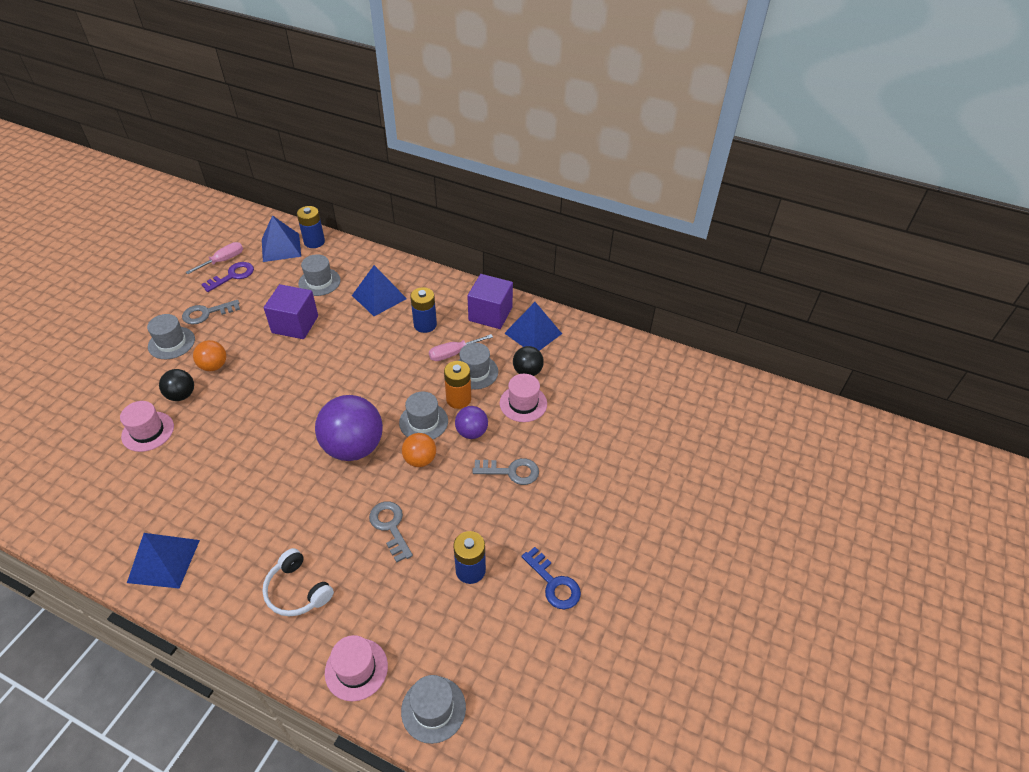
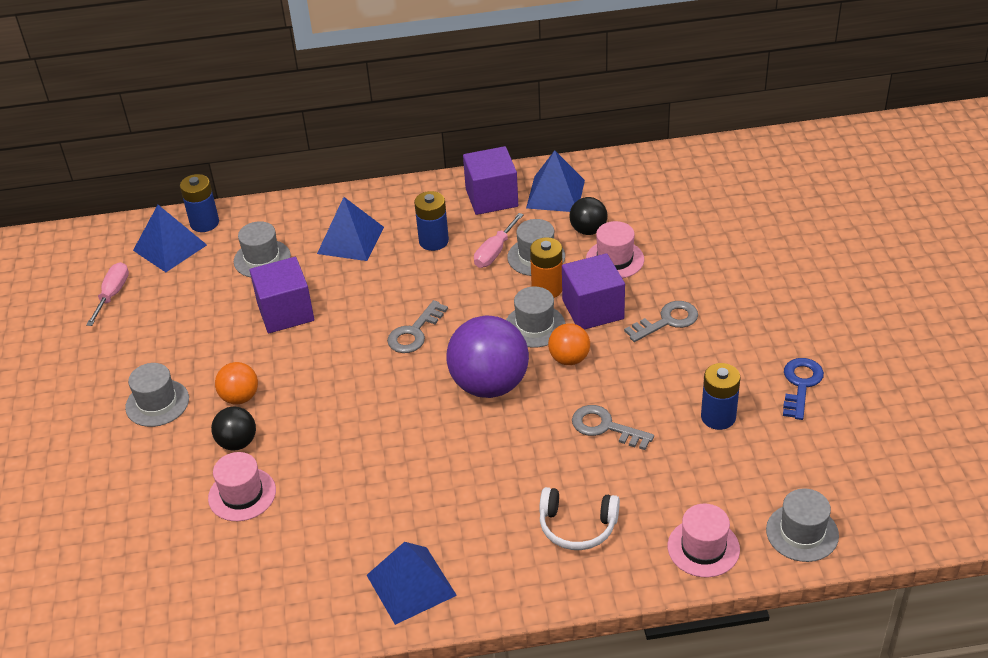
camera: 30 degrees left, 5 degrees down
(206, 313) = (162, 354): grey key -> grey key (414, 332)
(233, 276) = (146, 303): purple key -> none
(471, 432) = (593, 309): purple ball -> purple cube
(554, 583) = (801, 384): blue key -> blue key turned 90 degrees counterclockwise

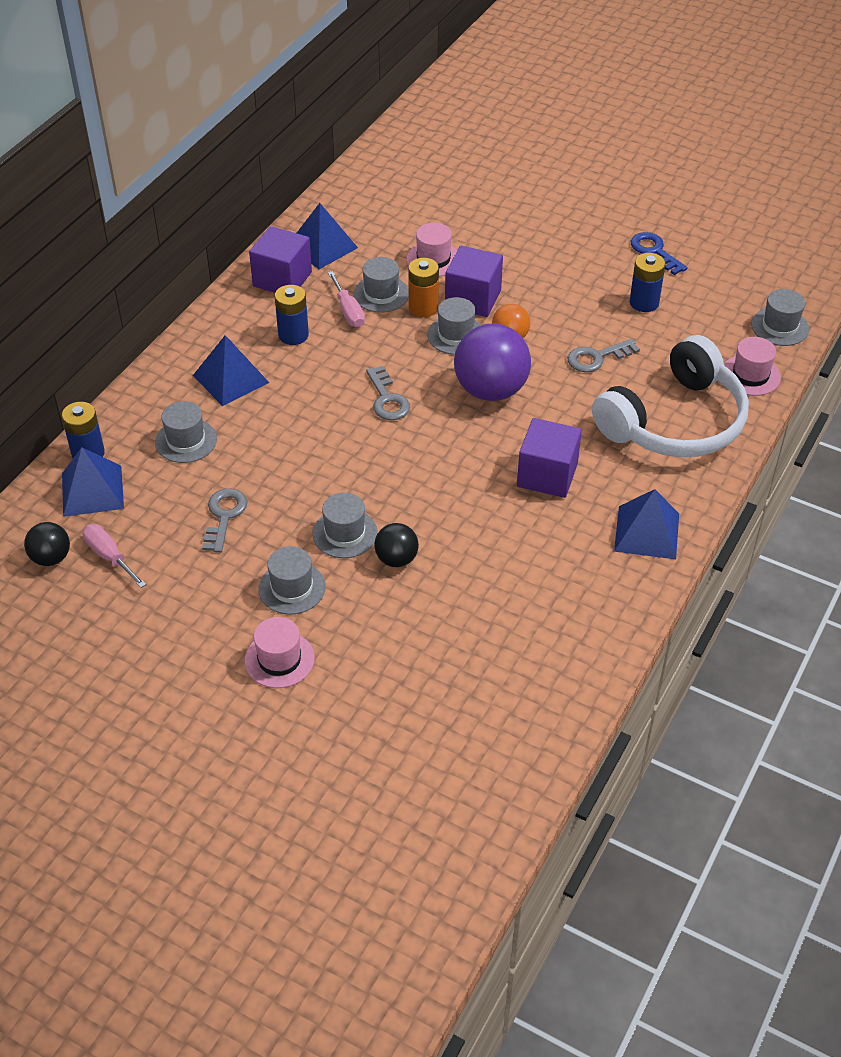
camera: 55 degrees left, 5 degrees up
(240, 397) = (345, 533): orange ball -> grey hat
(242, 494) = (458, 582): pink hat -> pink hat (279, 659)
(285, 312) = (273, 458): purple cube -> purple cube (547, 475)
(577, 526) = (674, 421): white headphones -> white headphones, size x2.11
(588, 230) = (385, 254): black ball -> black ball (51, 558)
(667, 321) = (527, 272): grey key -> grey key (224, 516)

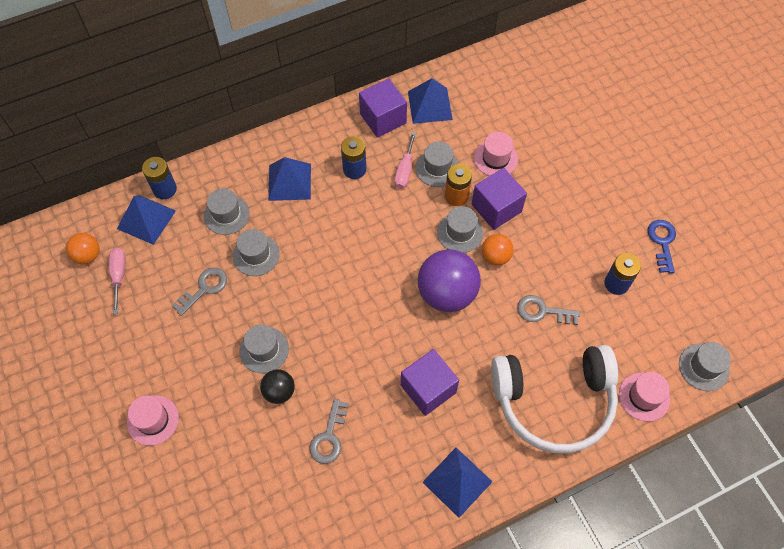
camera: 35 degrees right, 15 degrees up
(51, 558) = (88, 255): black ball -> orange ball
(292, 588) = (201, 371): grey hat -> grey hat (256, 255)
(387, 399) = (373, 259): grey key -> grey key (329, 437)

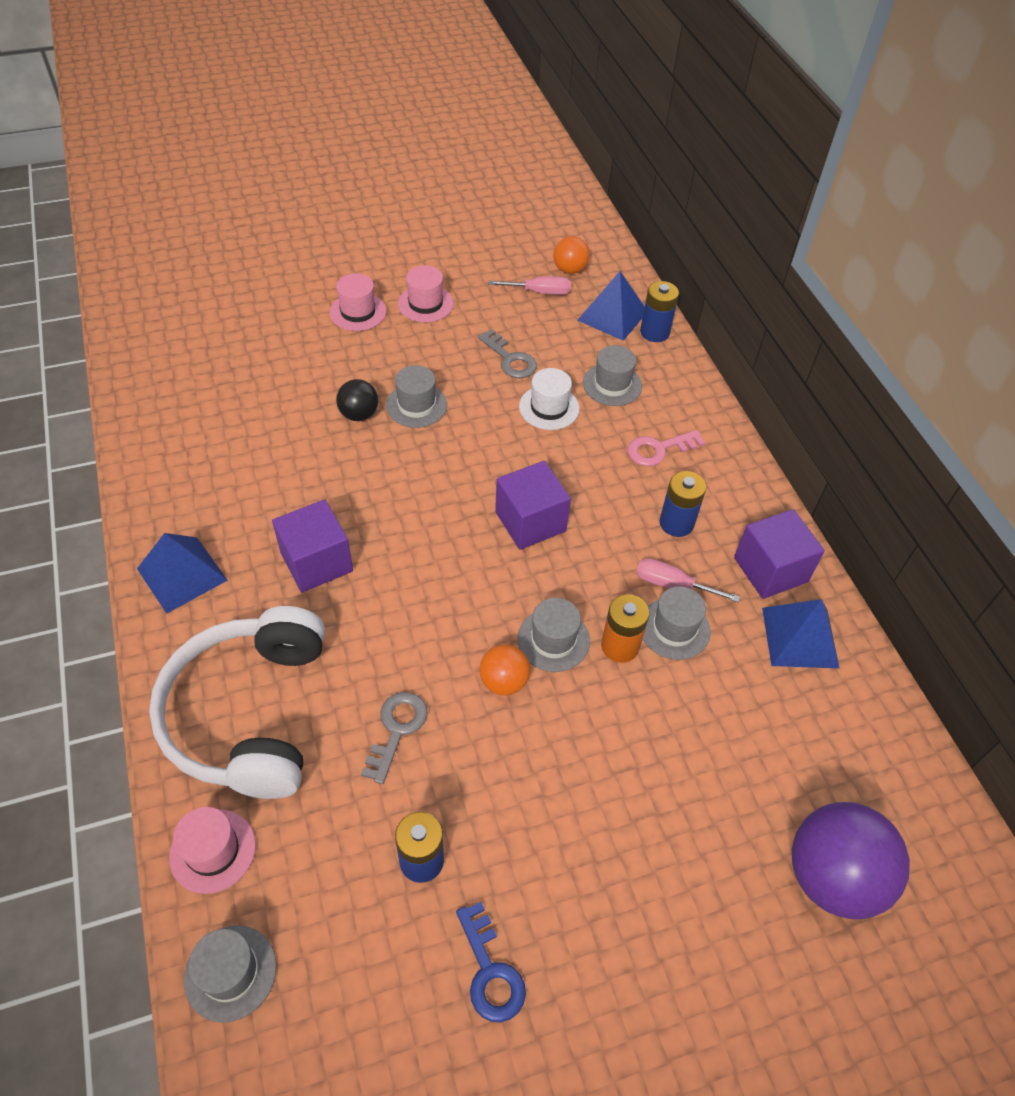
camera: 95 degrees right, 10 degrees down
(256, 255) = (549, 408): grey hat -> white hat
(289, 182) = (658, 449): blue pyramid -> pink key
(329, 437) = (287, 454): grey key -> none
(447, 293) = (453, 606): purple ball -> purple ball (832, 876)
(495, 158) = (690, 717): pink hat -> pink hat (425, 303)
(496, 208) = (592, 699): purple cube -> purple cube (530, 521)
(662, 242) = (490, 972): blue key -> blue key turned 60 degrees clockwise

